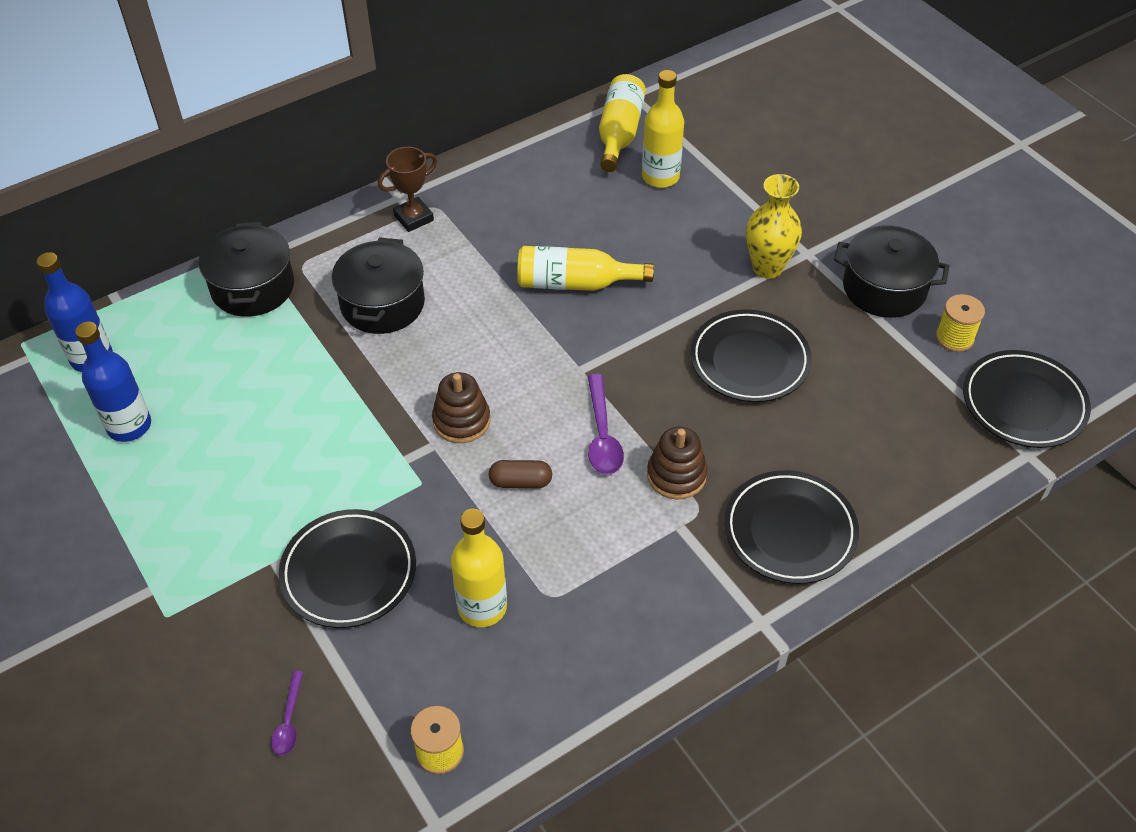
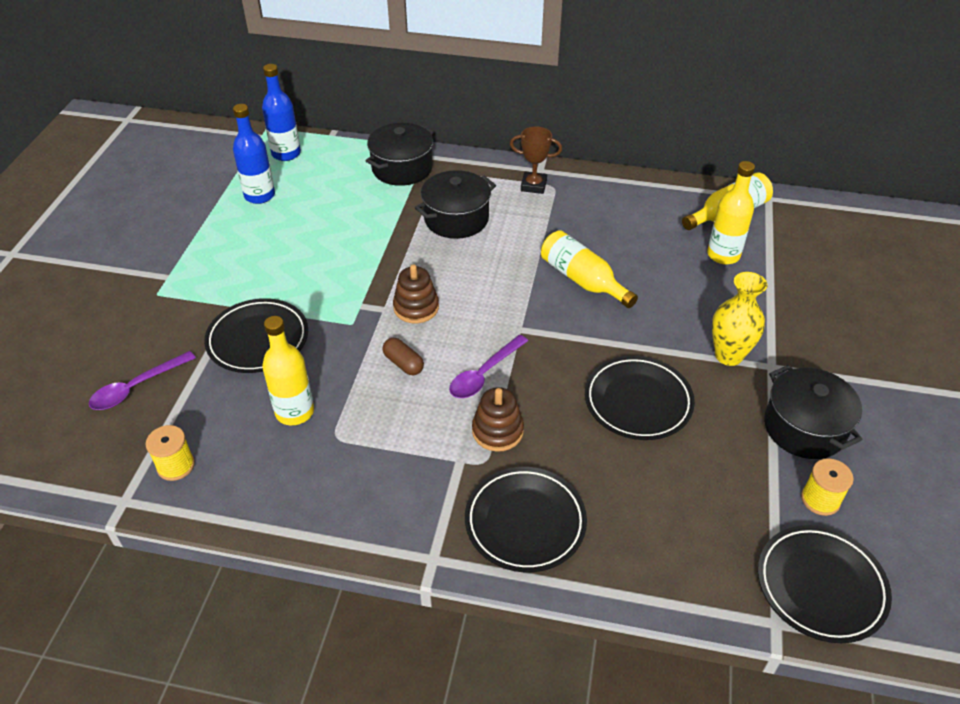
camera: 45 degrees right, 5 degrees down
(289, 721) = (136, 387): purple spoon -> purple spoon, size x1.65

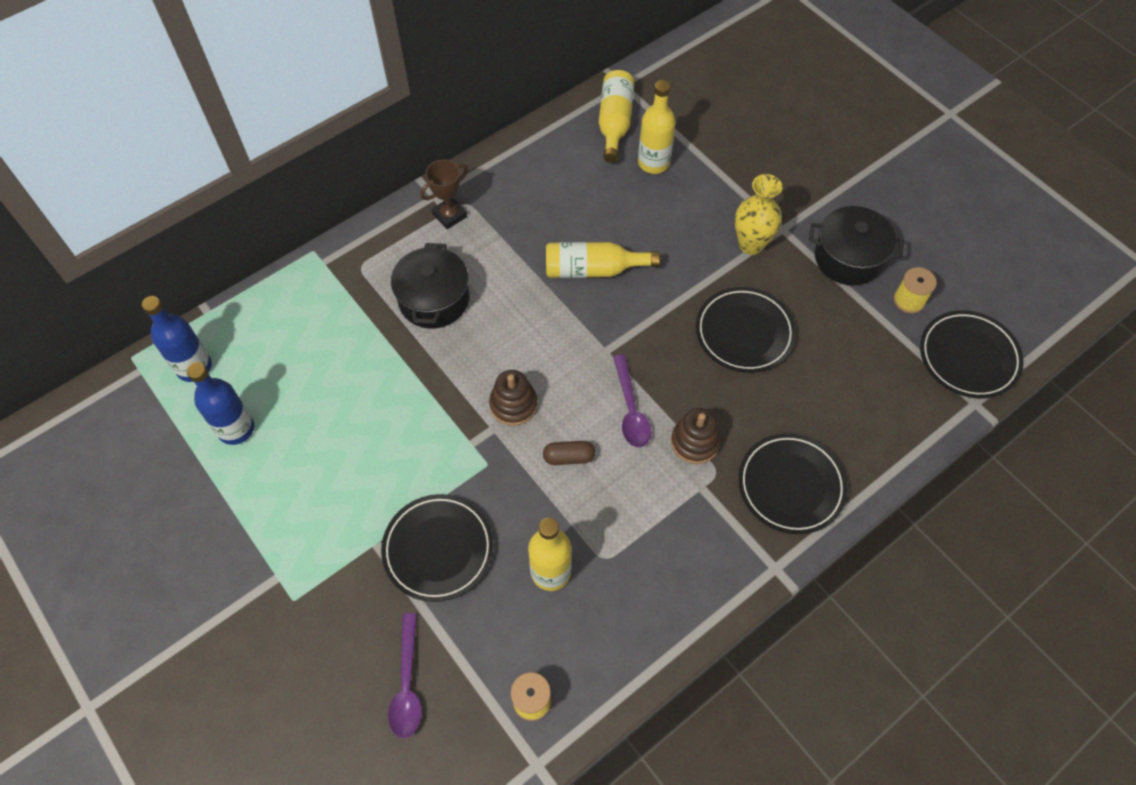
camera: 50 degrees left, 15 degrees up
(402, 168) = (321, 291): black pot -> none

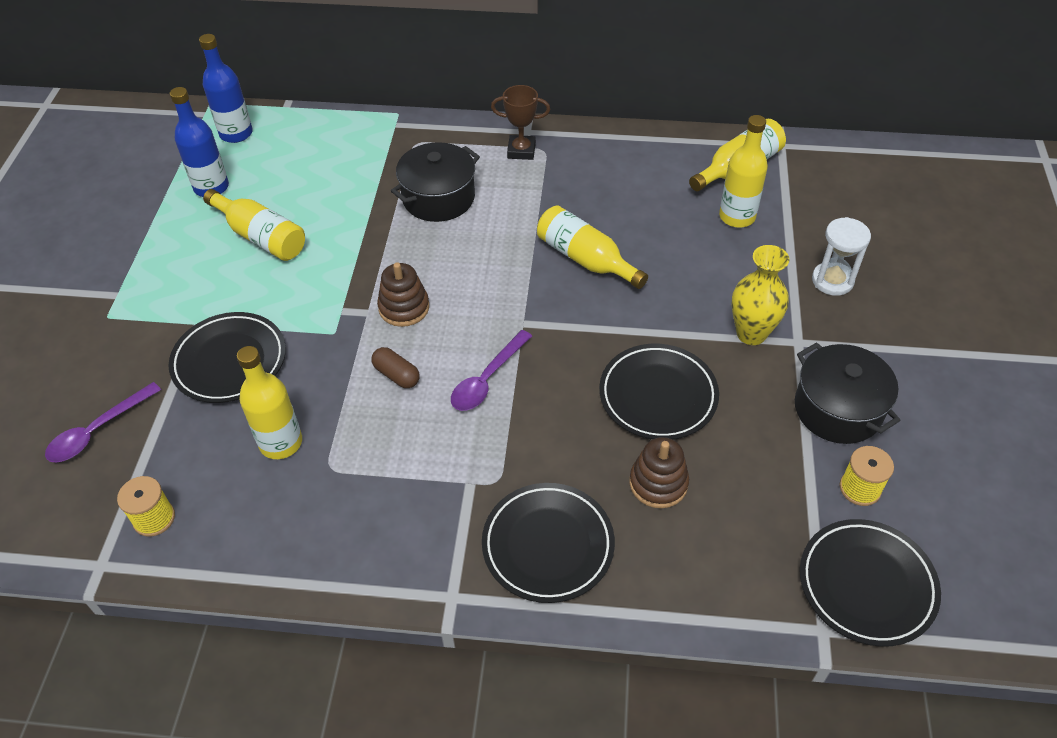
camera: 45 degrees right, 10 degrees down
(334, 436) = (261, 237): none -> yellow bottle
(695, 442) = (508, 444): brown stacking toy -> brown stacking toy (658, 483)
(757, 169) = (832, 280): none -> white hourglass

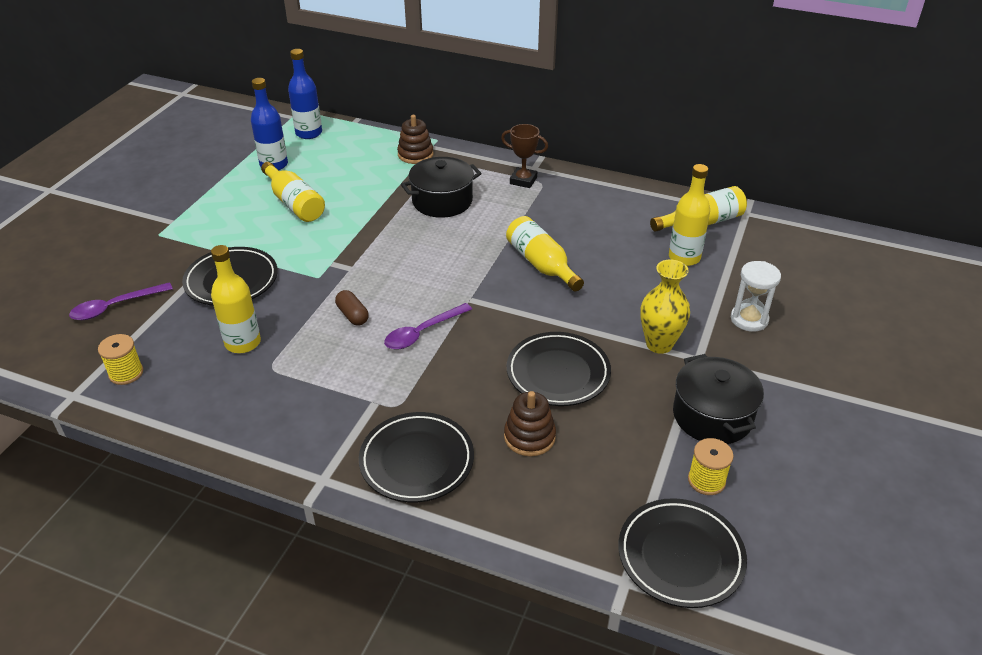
camera: 15 degrees right, 10 degrees down
(404, 308) = (380, 270): brown stacking toy -> brown stacking toy (415, 154)

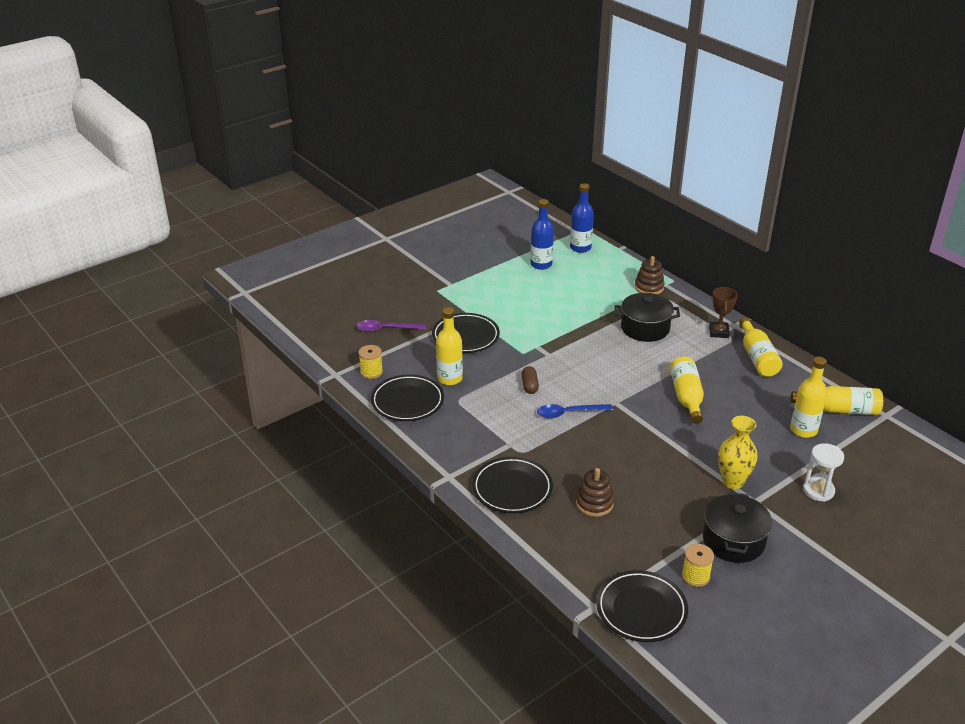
camera: 30 degrees right, 5 degrees down
(294, 203) = (538, 297): yellow bottle -> yellow bottle (757, 357)
(422, 332) = (568, 413): purple spoon -> blue spoon
(523, 180) = (718, 332): brown trophy -> brown trophy turned 45 degrees clockwise
(558, 373) = (643, 472): black plate -> black plate (407, 401)

